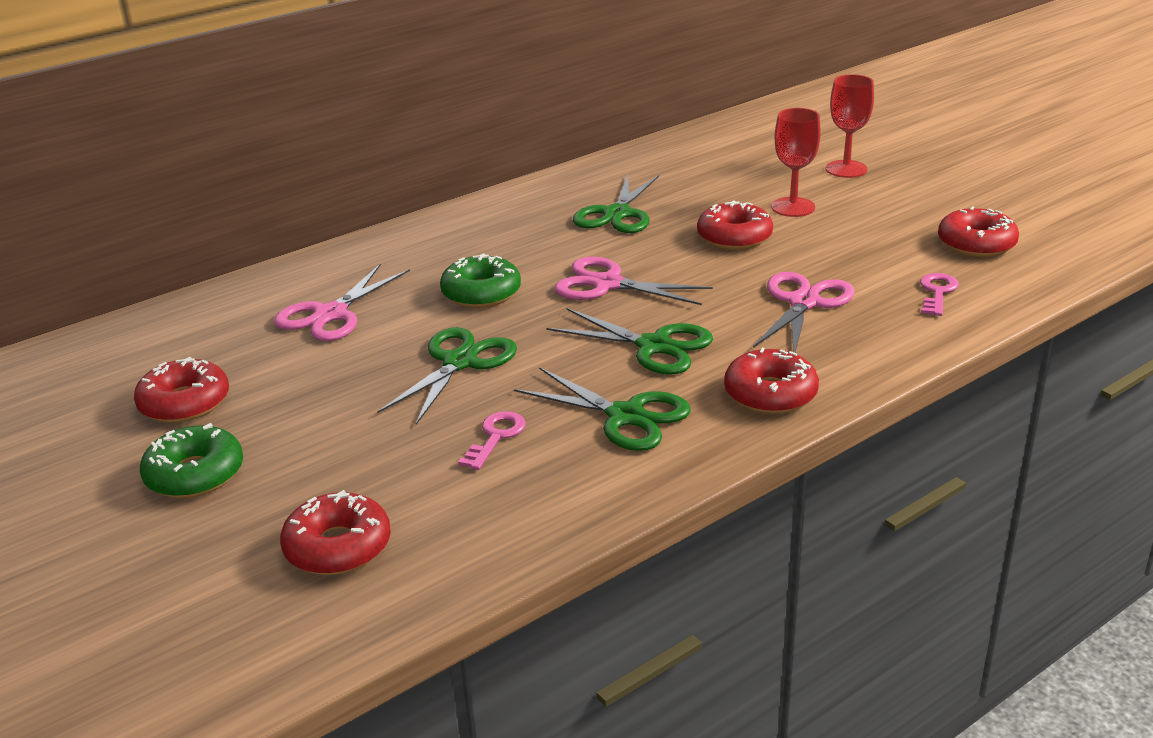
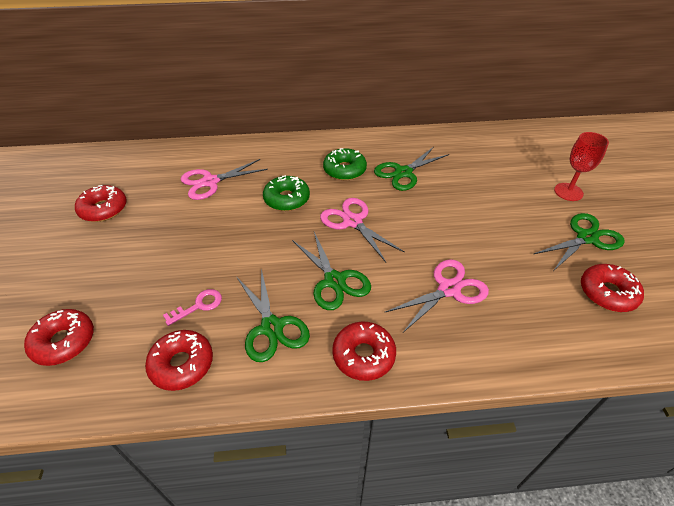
camera: 30 degrees right, 15 degrees up
(195, 474) = (63, 257): green donut -> green donut (344, 170)
(460, 362) = (233, 242): green scissors -> green scissors (587, 238)
(734, 237) = (453, 217): red donut -> red donut (182, 364)
(793, 207) = (508, 209): red goblet -> none
(937, 292) = (543, 324): pink key -> none

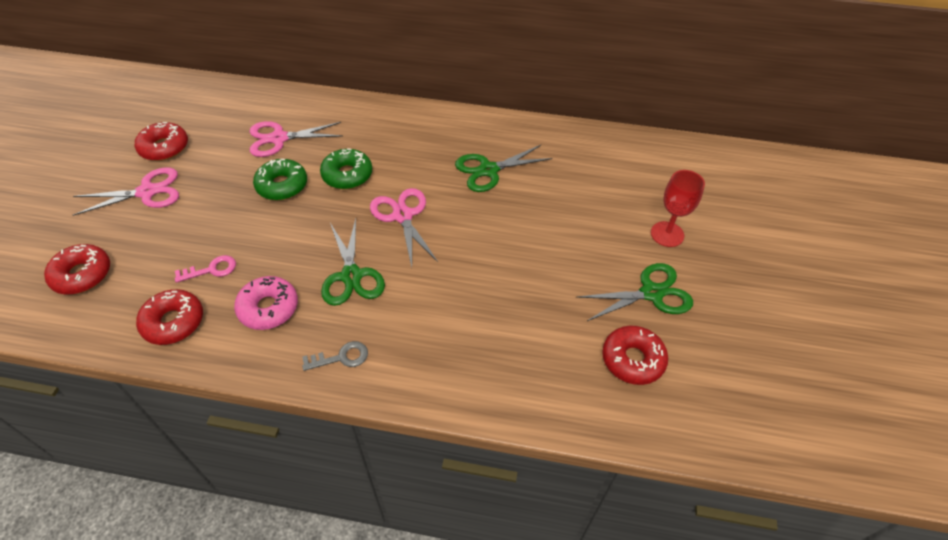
camera: 15 degrees right, 5 degrees up
(271, 327) = (268, 308): green scissors -> pink donut
(344, 170) = (425, 153): green donut -> green donut (282, 185)
(363, 355) = (341, 357): red donut -> grey key
(449, 289) = (463, 313): pink scissors -> pink scissors (147, 192)

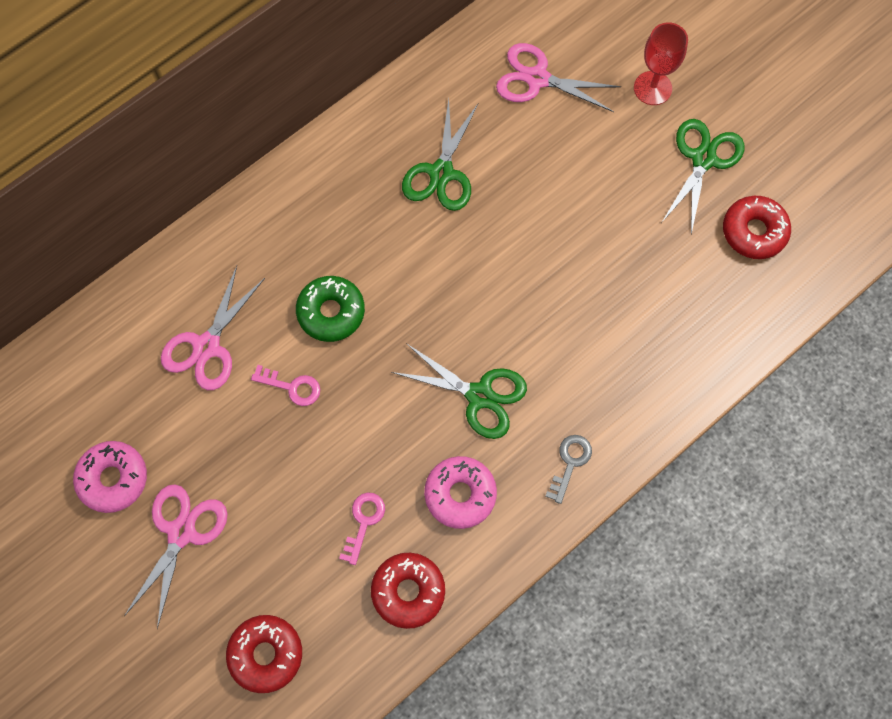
camera: 50 degrees left, 20 degrees up
(164, 147) = (113, 479): red donut -> pink donut
(282, 185) = (292, 387): green donut -> pink key
(403, 216) = (437, 297): pink scissors -> pink scissors (537, 78)

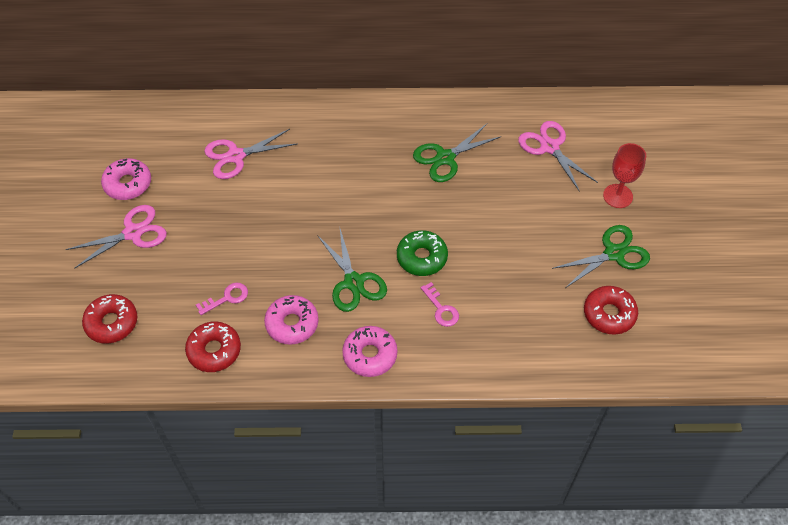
camera: 40 degrees right, 15 degrees down
(292, 387) = (258, 205): pink key -> pink key (441, 309)
(331, 312) = (315, 184): green donut -> green donut (422, 257)
(570, 463) = (370, 355): grey key -> pink donut

